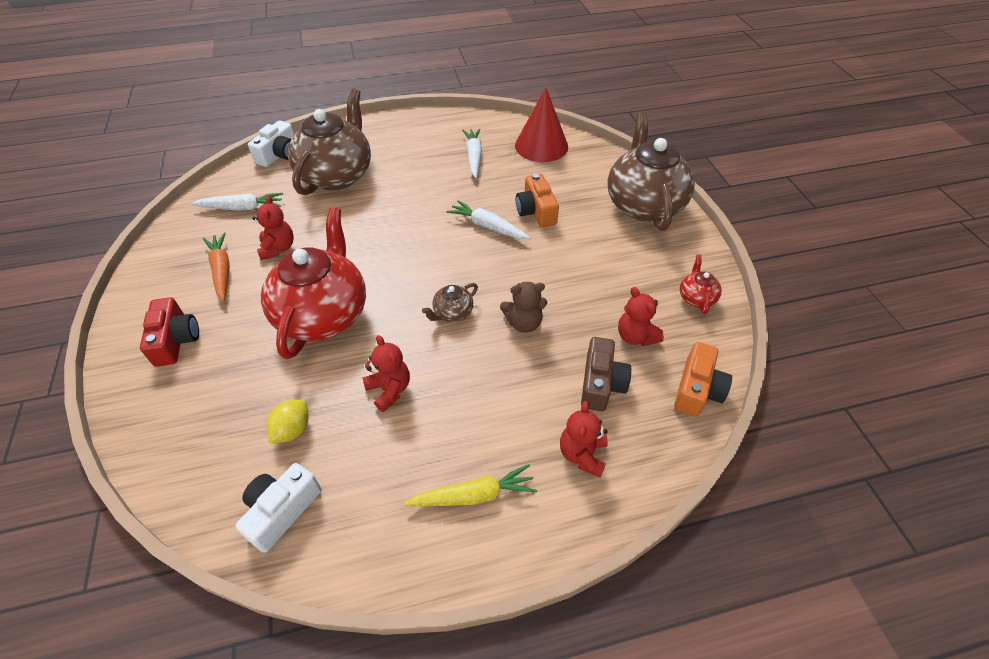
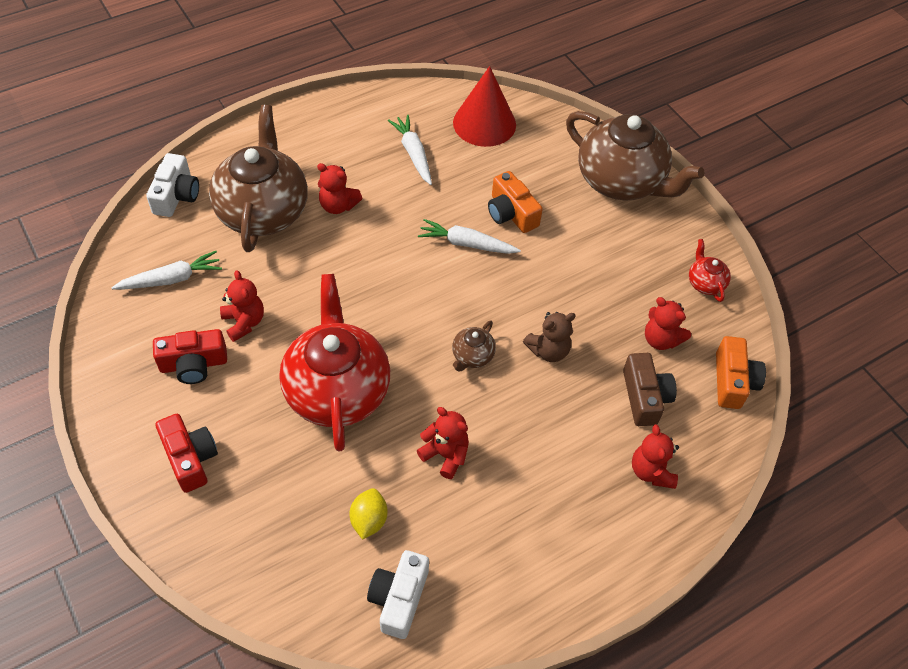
camera: 20 degrees left, 5 degrees up
(222, 270) = (193, 364): orange carrot -> red camera
(396, 181) = (338, 205): none -> red teddy bear
(474, 495) = (569, 535): yellow carrot -> none
(643, 205) = (621, 181): brown teapot -> brown teapot turned 150 degrees clockwise

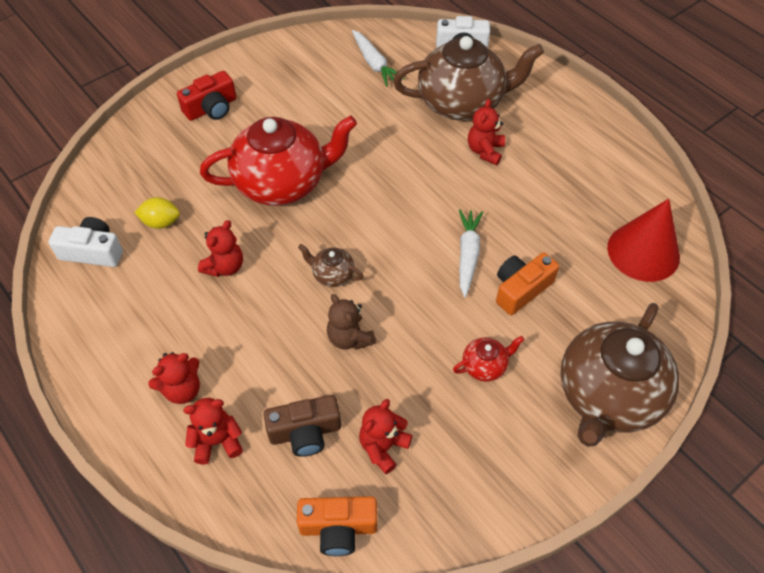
camera: 85 degrees right, 0 degrees up
(193, 364) = (295, 93): red camera -> none
(244, 322) = (340, 113): red teddy bear -> red teddy bear (182, 389)
(413, 153) = (573, 197): white carrot -> none
(705, 283) = (476, 496): red teapot -> red teapot (485, 366)

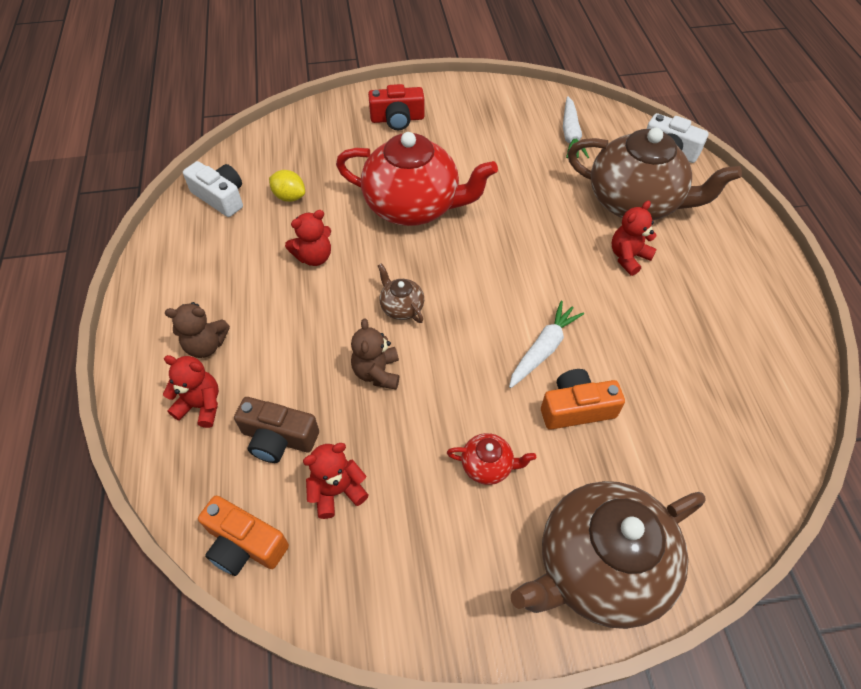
camera: 30 degrees right, 0 degrees up
(182, 389) = (206, 345): red teddy bear -> brown teddy bear
(643, 252) = (740, 435): red cone -> none

